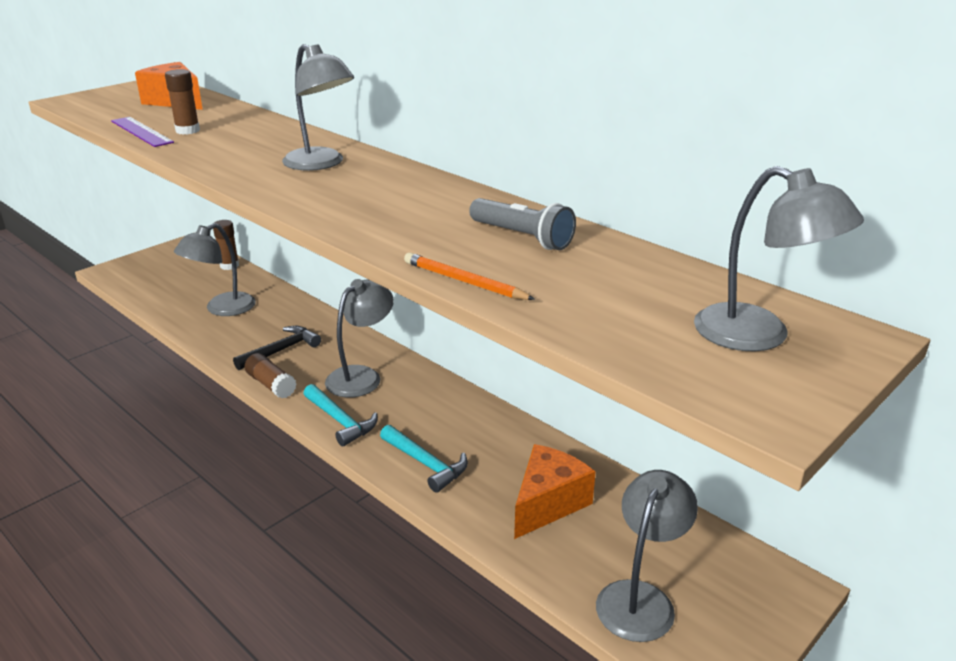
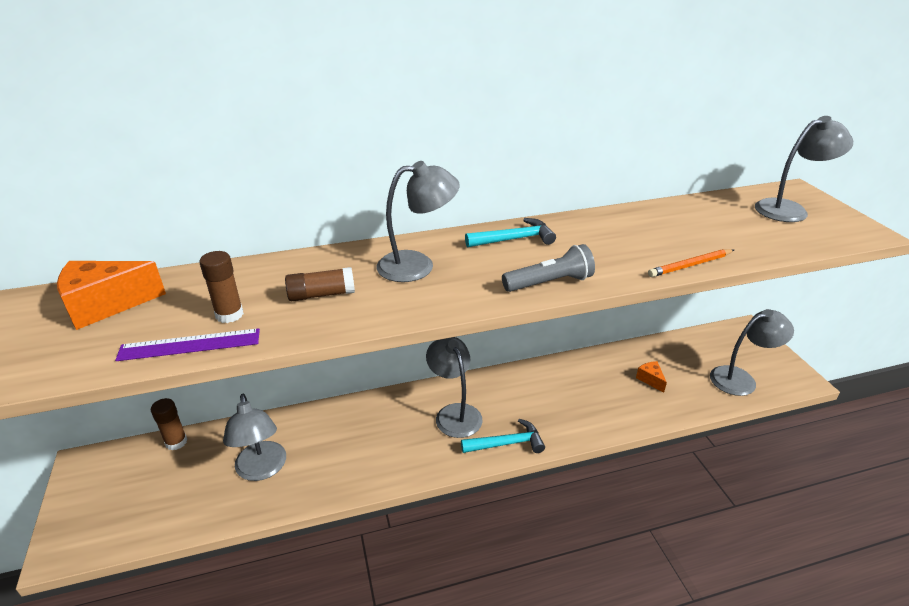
camera: 60 degrees left, 5 degrees up
(271, 385) = (426, 469): brown glue stick -> brown glue stick (321, 294)
(281, 350) = (376, 448): black hammer -> none
(426, 463) = (584, 417): turquoise hammer -> turquoise hammer (514, 239)
(522, 237) = (631, 229): grey flashlight -> grey flashlight (549, 283)
(548, 503) = (650, 380): orange cheese -> orange cheese, size x0.51
(640, 598) = (740, 379): grey lamp -> grey lamp turned 105 degrees clockwise

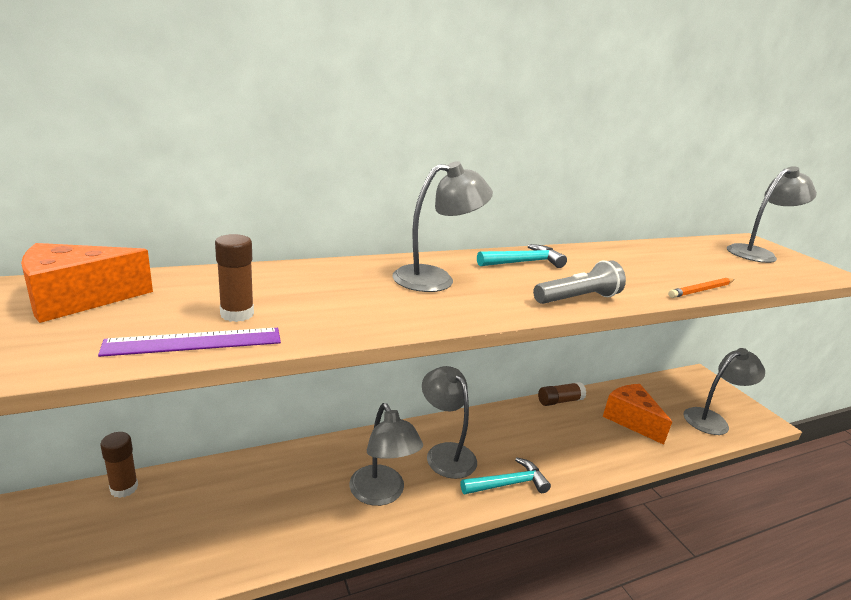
camera: 10 degrees left, 10 degrees down
(262, 470) = (235, 518): grey lamp -> grey lamp (381, 494)
(321, 294) = (340, 299): brown glue stick -> brown glue stick (559, 401)
(650, 380) = (631, 420): orange cheese -> orange cheese, size x1.96

